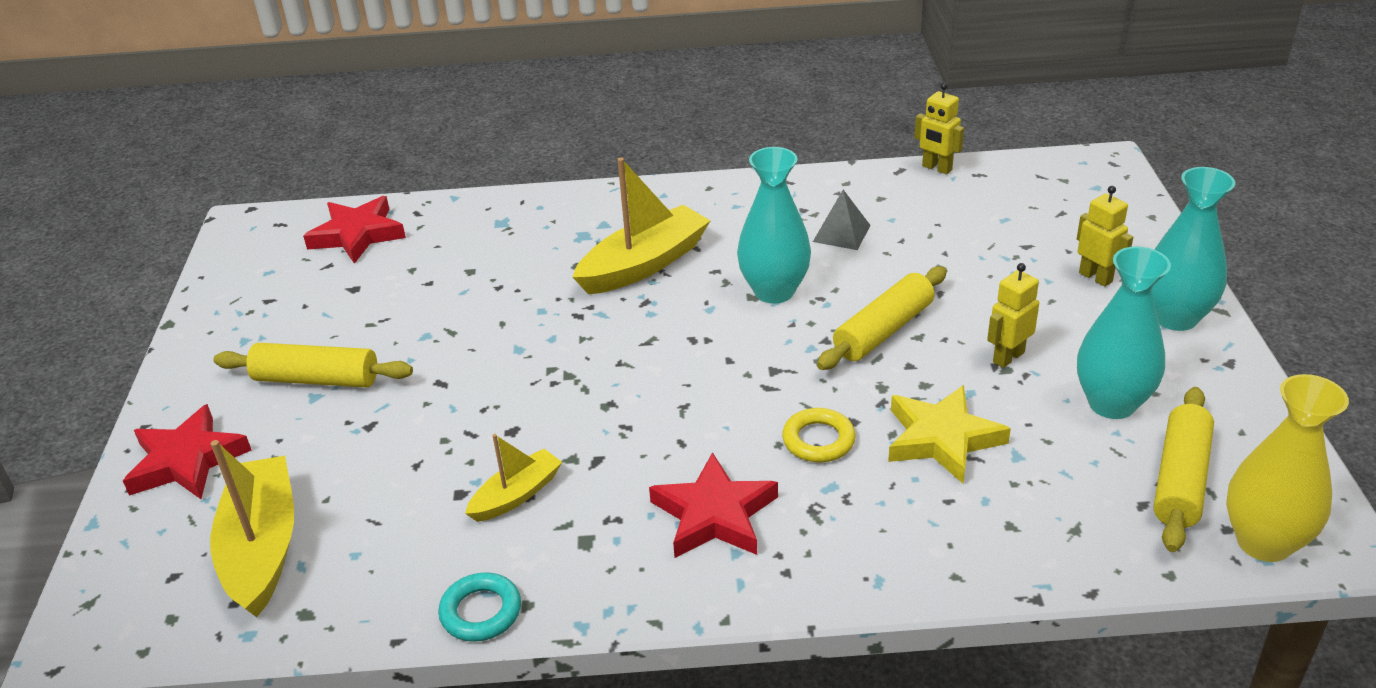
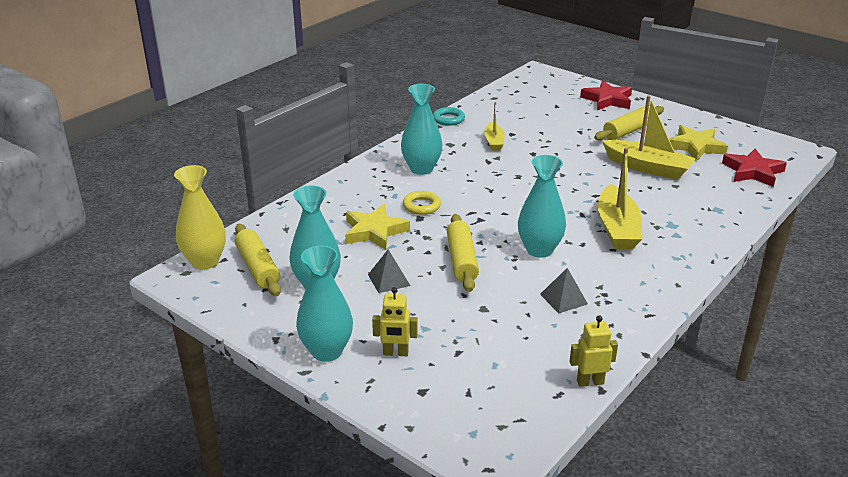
camera: 130 degrees right, 5 degrees down
(262, 547) = (537, 99): yellow boat -> yellow boat (647, 167)
(317, 301) = (695, 146): none -> yellow star
(714, 515) = (421, 169): red star -> turquoise vase
(1008, 357) = (389, 280): yellow robot -> grey pyramid

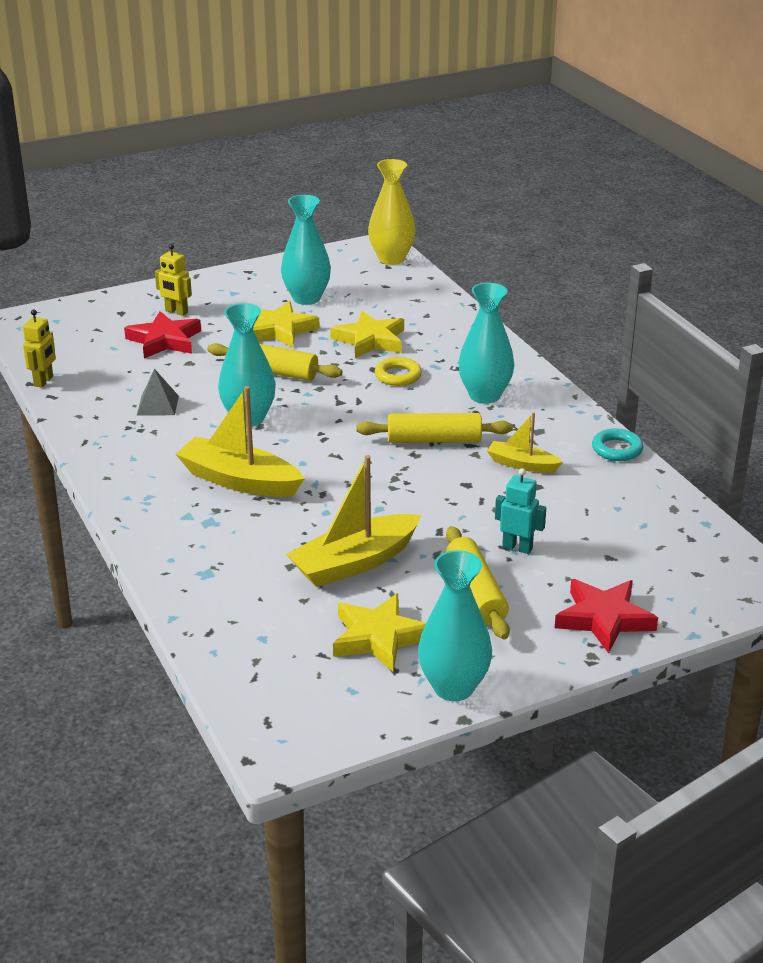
camera: 115 degrees right, 0 degrees up
(258, 267) = (359, 278): yellow rolling pin -> yellow rolling pin (434, 440)
(326, 351) = (210, 287): turquoise vase -> turquoise vase (453, 687)
(389, 280) = (279, 330): grey pyramid -> yellow star
(395, 353) = (176, 312): yellow robot -> yellow robot turned 90 degrees counterclockwise
(577, 128) = (517, 547): none -> turquoise robot
(753, 172) = (264, 656): red star -> red star (164, 340)

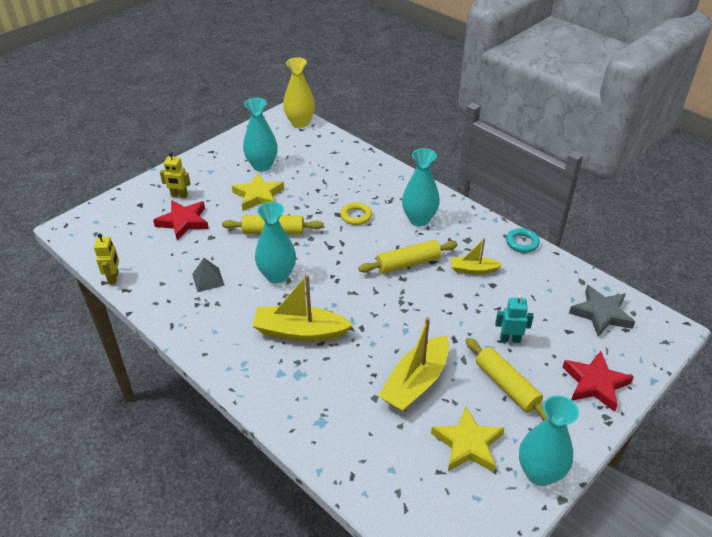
camera: 20 degrees left, 10 degrees up
(370, 340) = (322, 191): yellow star -> none
(674, 549) = (601, 314): none -> grey star

